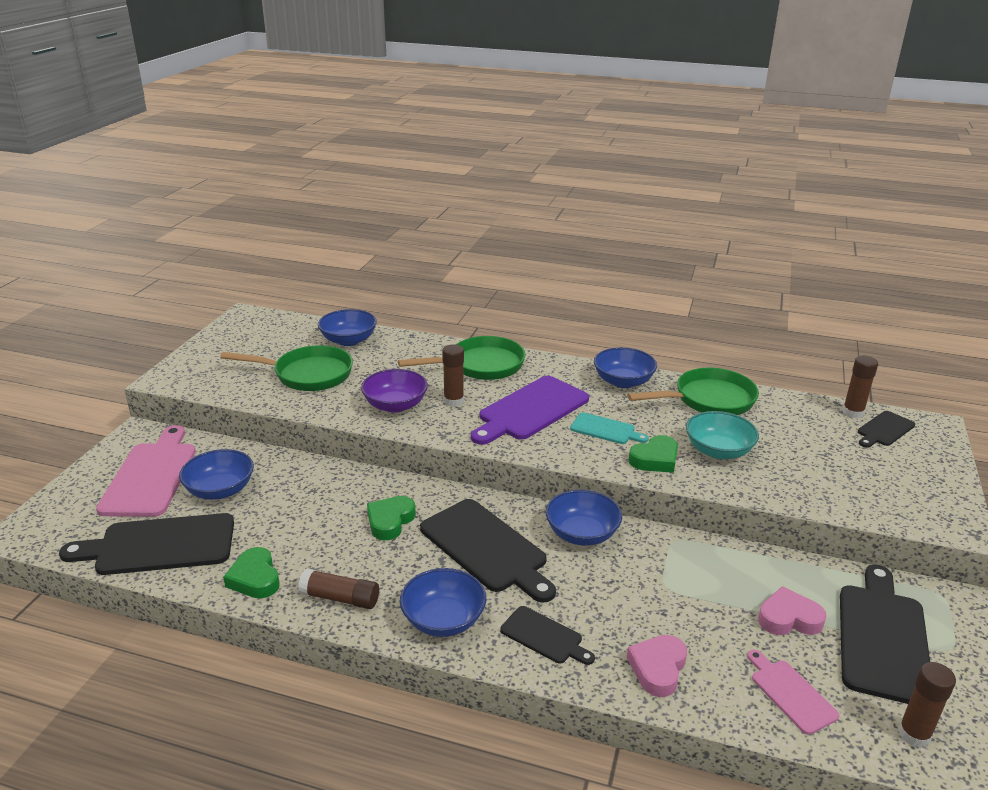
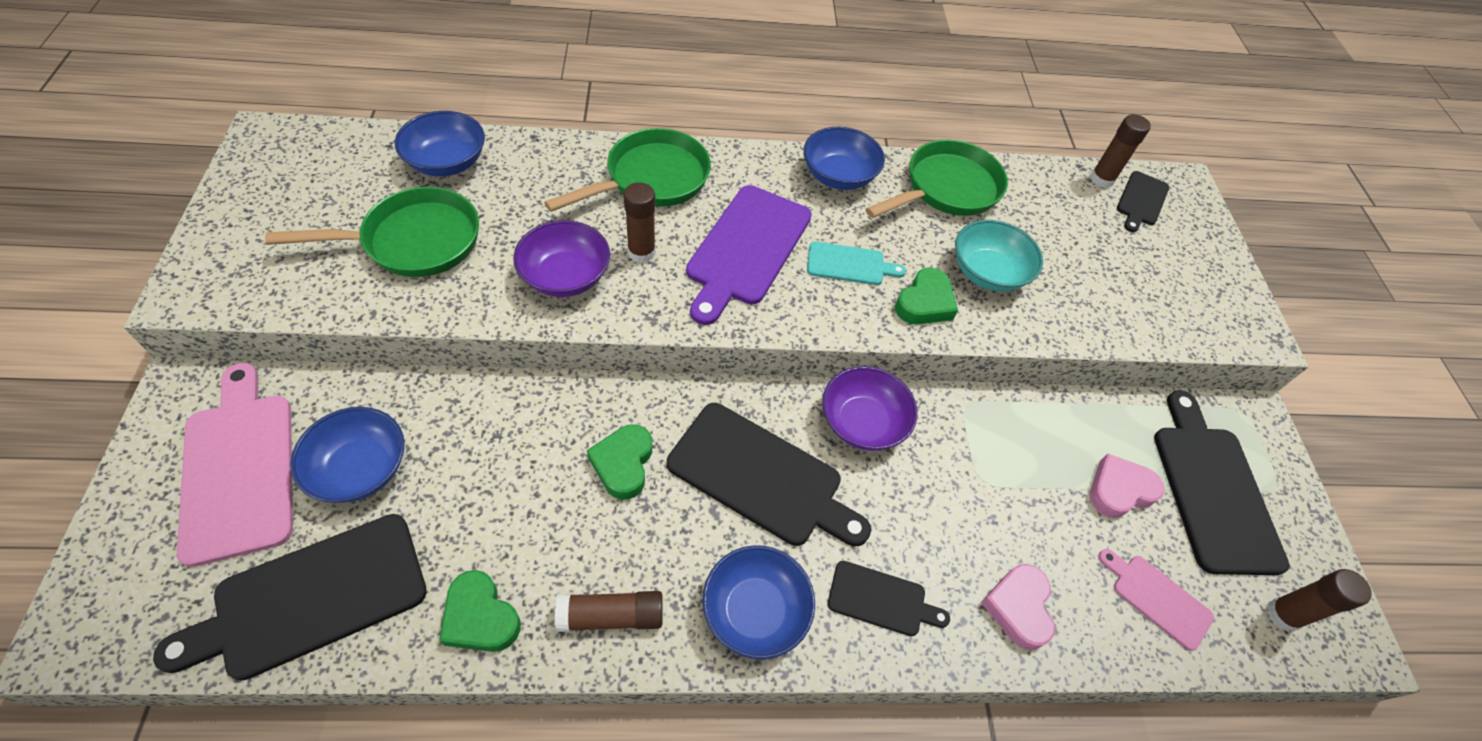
camera: 25 degrees left, 25 degrees up
(582, 534) = (862, 422): blue bowl -> purple bowl

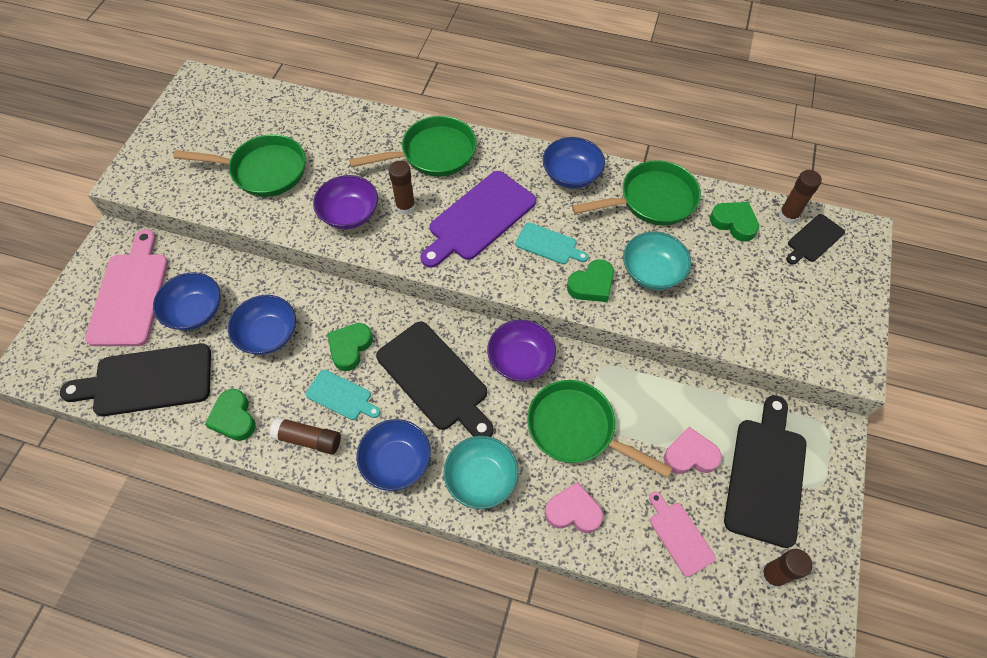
camera: 25 degrees right, 5 degrees up
(447, 162) = (302, 118): blue bowl -> blue bowl (268, 334)
(637, 537) = (341, 396): none -> turquoise cutting board
(881, 599) = (481, 479): black cutting board -> turquoise bowl
(972, 495) = (576, 429): none -> green pan
(1018, 607) = (573, 511): pink heart -> pink heart turned 75 degrees clockwise
(1049, 198) = (734, 223): none -> green heart

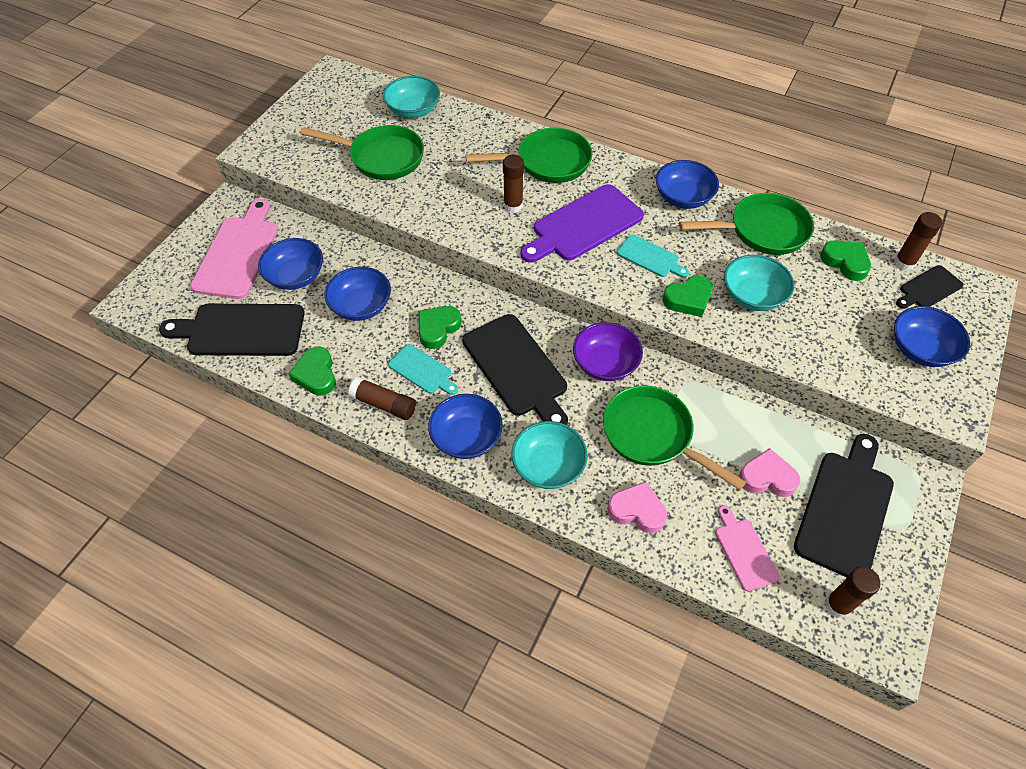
camera: 10 degrees right, 5 degrees down
(288, 112) = (413, 110): none -> turquoise bowl
(349, 214) = (457, 205): purple bowl -> none
(814, 305) = (920, 349): none -> blue bowl

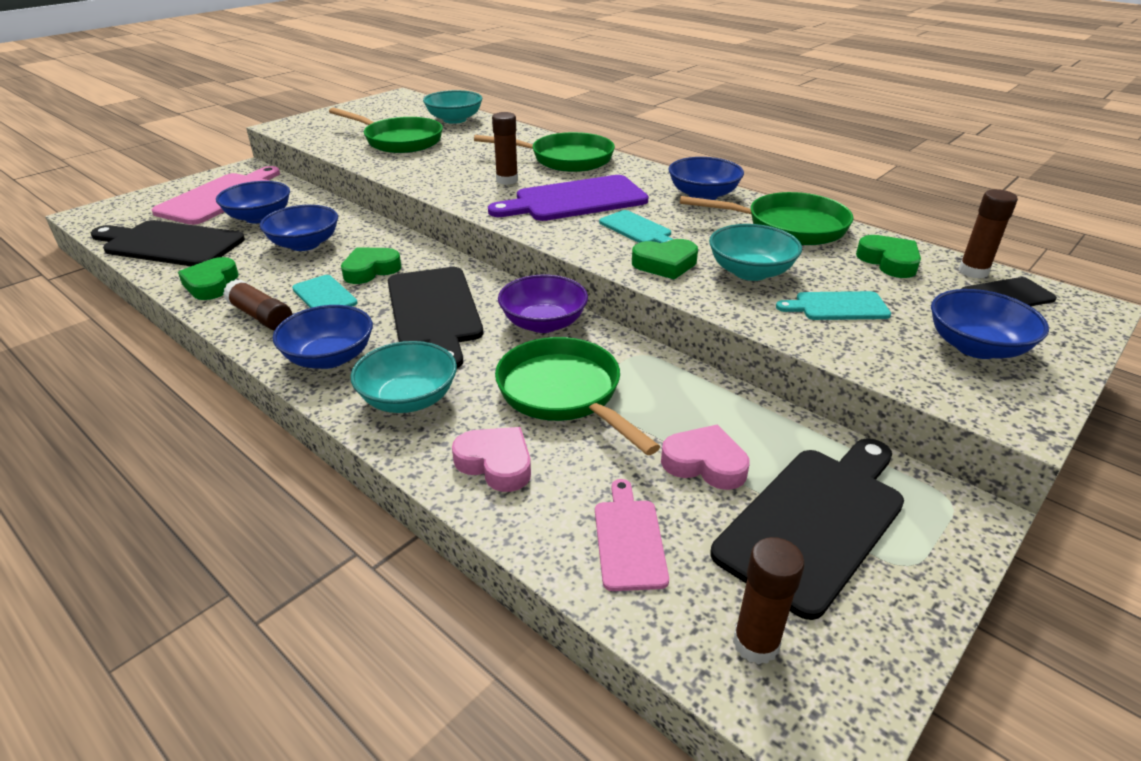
camera: 15 degrees right, 20 degrees down
(823, 325) = (837, 307): none -> turquoise cutting board

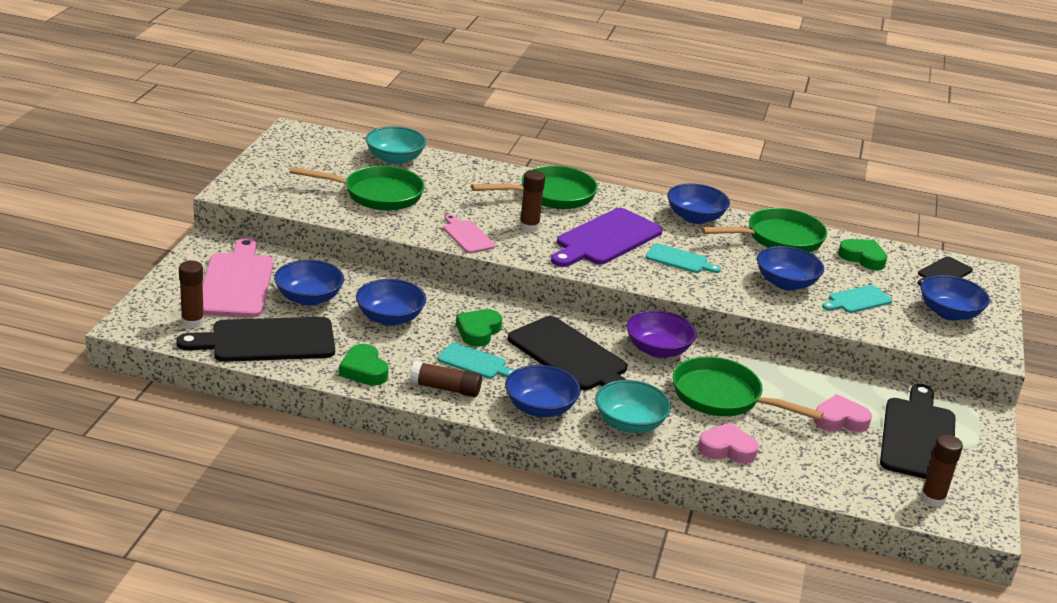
camera: 30 degrees left, 5 degrees down
(628, 539) = (836, 470): pink cutting board -> pink cutting board (467, 236)
(665, 264) = (727, 287): green heart -> none
(750, 272) = (786, 283): turquoise bowl -> blue bowl
(973, 271) = (916, 257): brown glue stick -> brown glue stick (192, 322)

